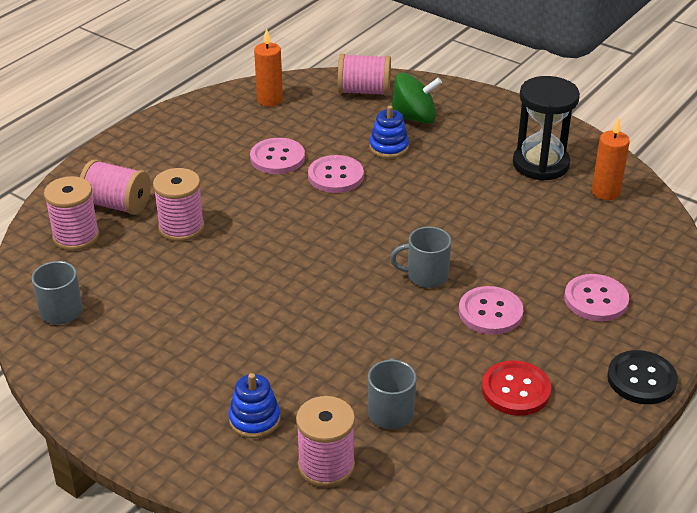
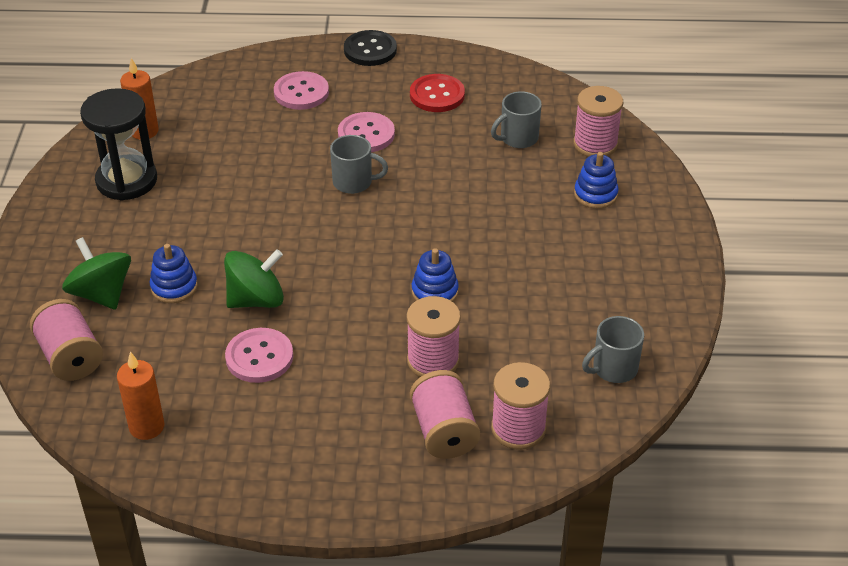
camera: 125 degrees left, 5 degrees up
(247, 260) = (435, 292): none -> blue stacking toy
(335, 176) = (256, 300): pink button -> green spinning top
(425, 276) = (354, 182): grey mug -> grey mug turned 45 degrees counterclockwise

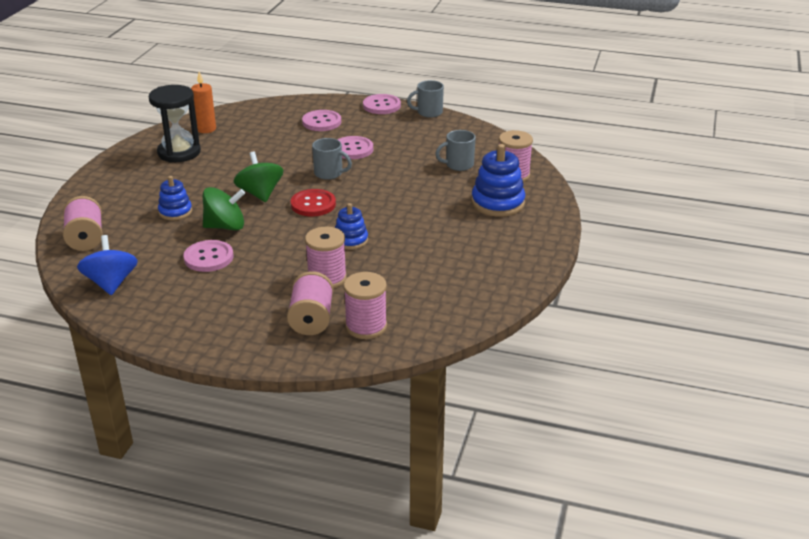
camera: 15 degrees right, 10 degrees down
(101, 294) = (126, 208): green spinning top -> green spinning top (260, 194)
(146, 427) = (111, 283): orange candle -> blue spinning top
(370, 50) = (381, 106): black button -> pink button
(437, 95) = (414, 135): red button -> red button (313, 204)
(595, 194) = (497, 203): blue stacking toy -> blue stacking toy, size x1.63
(613, 368) = (456, 303): grey mug -> grey mug (428, 112)

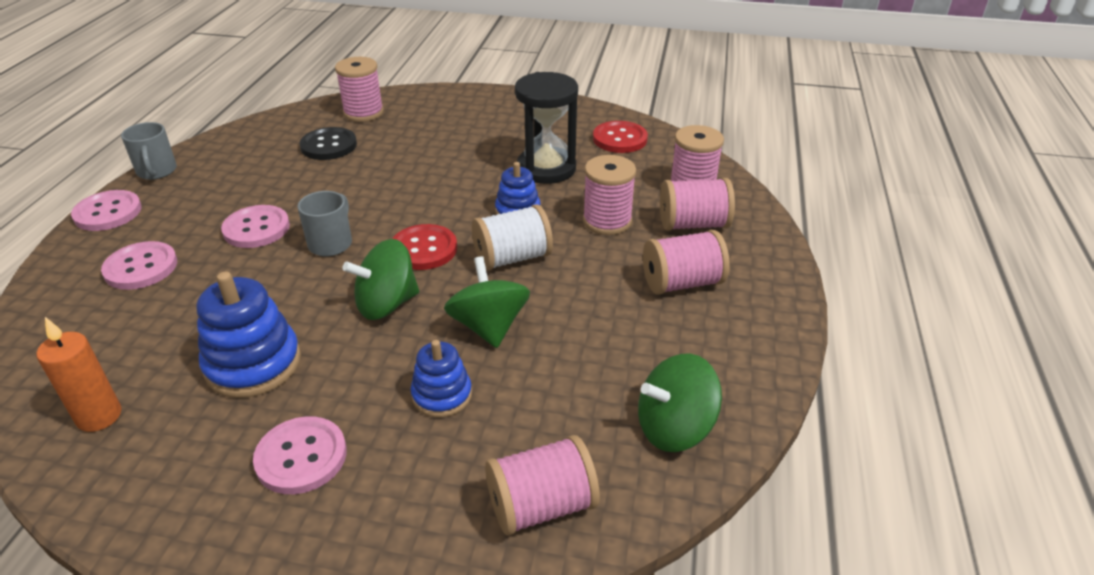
camera: 95 degrees left, 5 degrees up
(111, 283) = (674, 428): blue spinning top -> green spinning top
(179, 152) = (199, 438): black hourglass -> black hourglass (546, 168)
(208, 257) = (579, 329): pink button -> pink button (301, 457)
(239, 303) = (682, 283): none -> pink spool
(292, 236) = (512, 258): none -> white spool
(458, 165) = (328, 146): grey mug -> black button
(459, 297) = (620, 139): none -> red button
(497, 203) = (428, 121): blue stacking toy -> blue stacking toy (253, 364)

